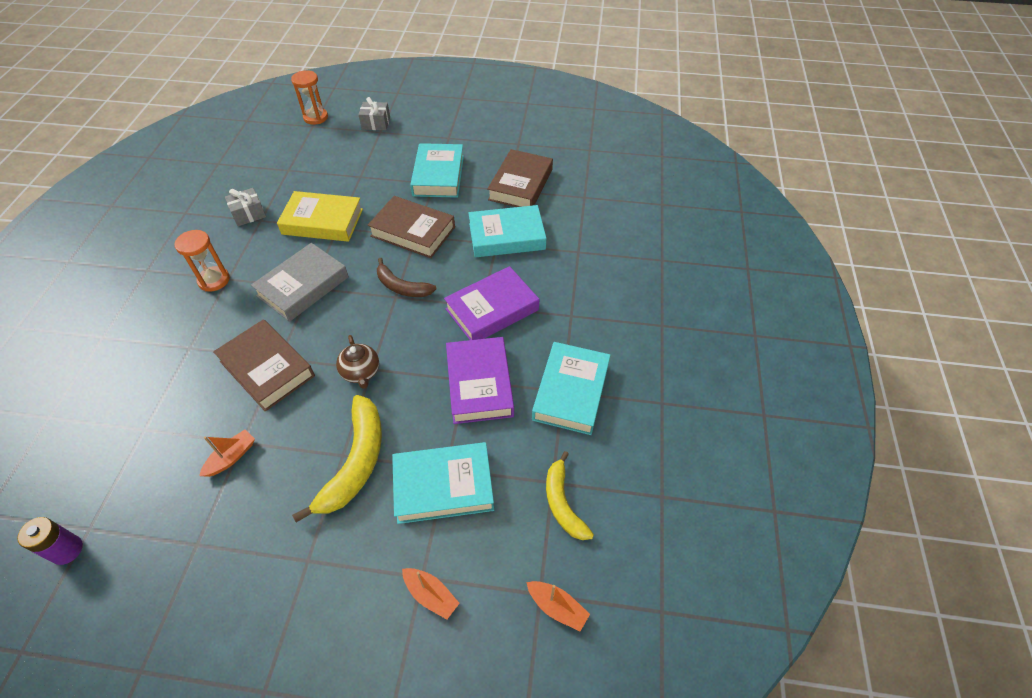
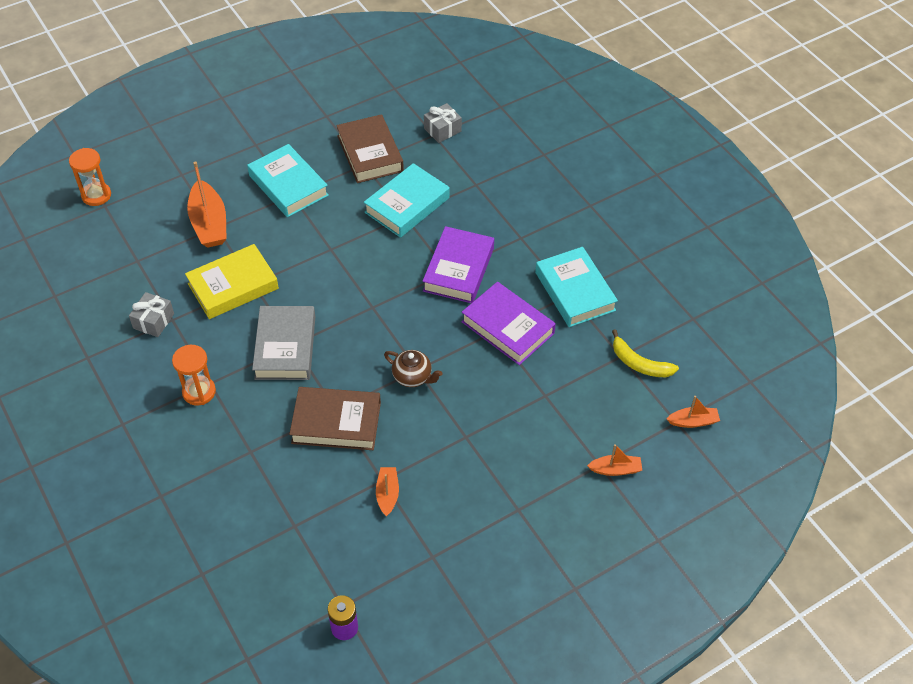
camera: 40 degrees left, 0 degrees up
(355, 462) = (480, 434): yellow banana -> none
(359, 171) = (209, 223): none -> orange boat
(376, 123) = (167, 168): grey gift -> grey gift (442, 130)
(402, 287) = (368, 296): brown banana -> none
(413, 231) = (324, 247): brown book -> none
(443, 486) = (555, 406): turquoise book -> none

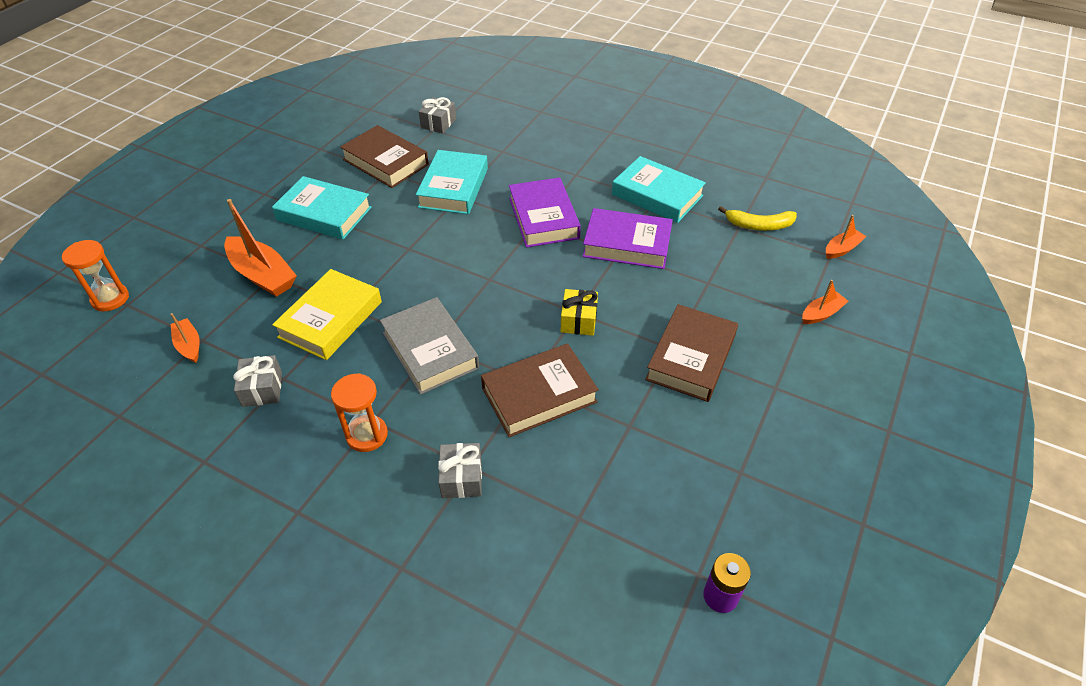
camera: 30 degrees left, 5 degrees down
(239, 456) = (461, 478): none -> grey gift
(387, 494) = (646, 436): orange boat -> orange boat (189, 345)
(413, 377) = (578, 320): brown teapot -> yellow gift
(473, 452) = (691, 358): none -> brown book

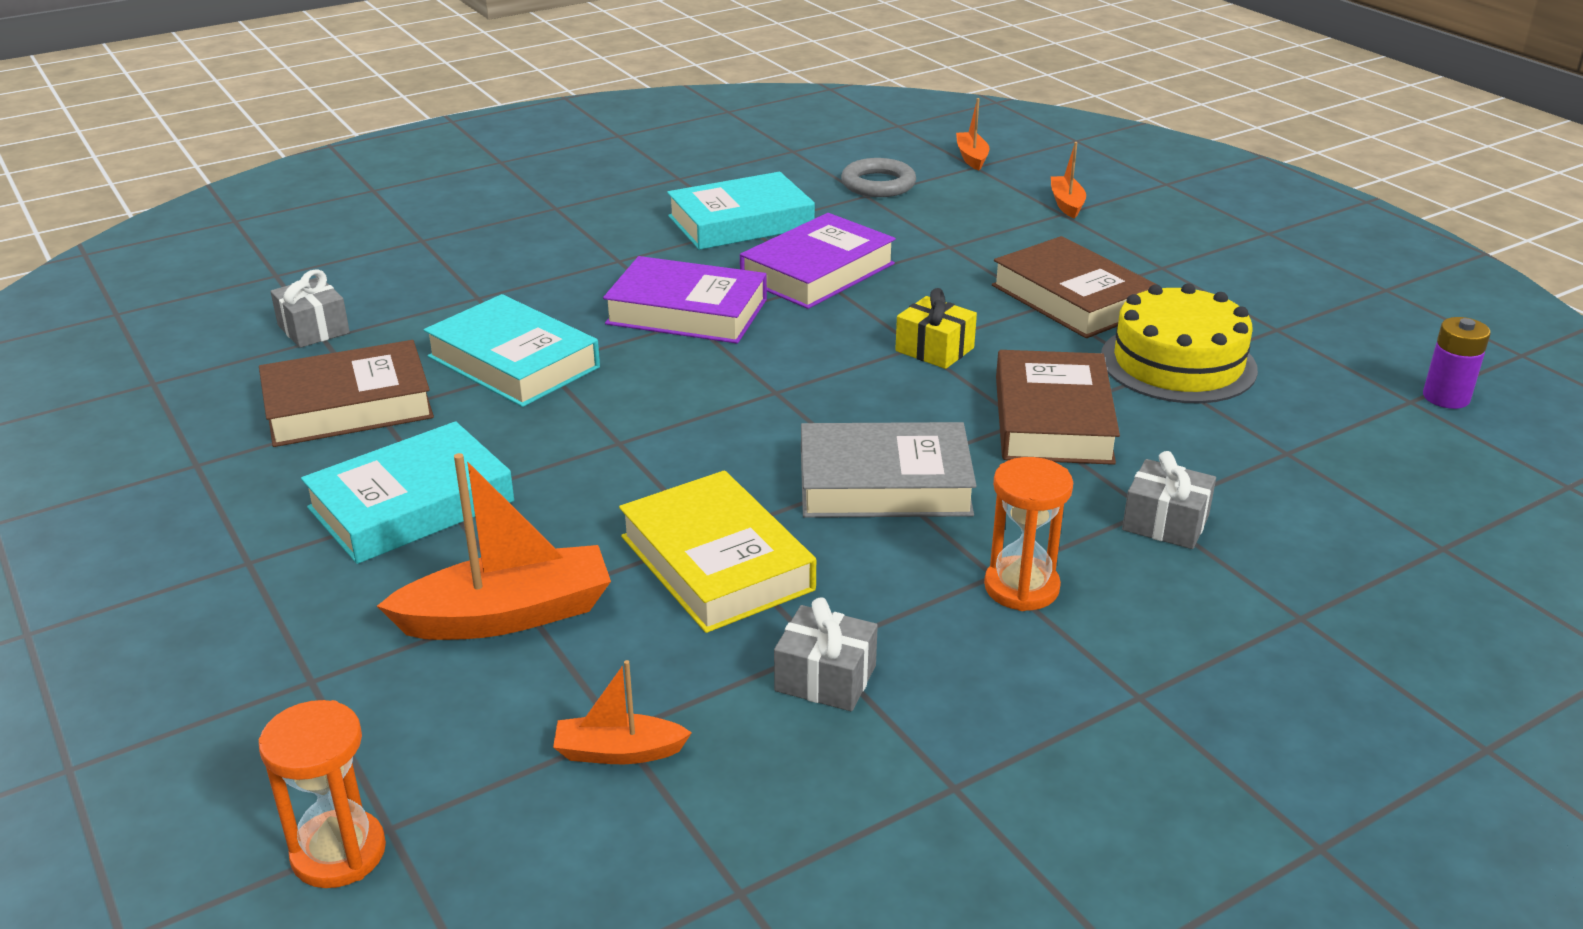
camera: 60 degrees left, 15 degrees down
(650, 433) = (1178, 363): none -> yellow cake
(759, 225) = (878, 184): yellow banana -> grey ring

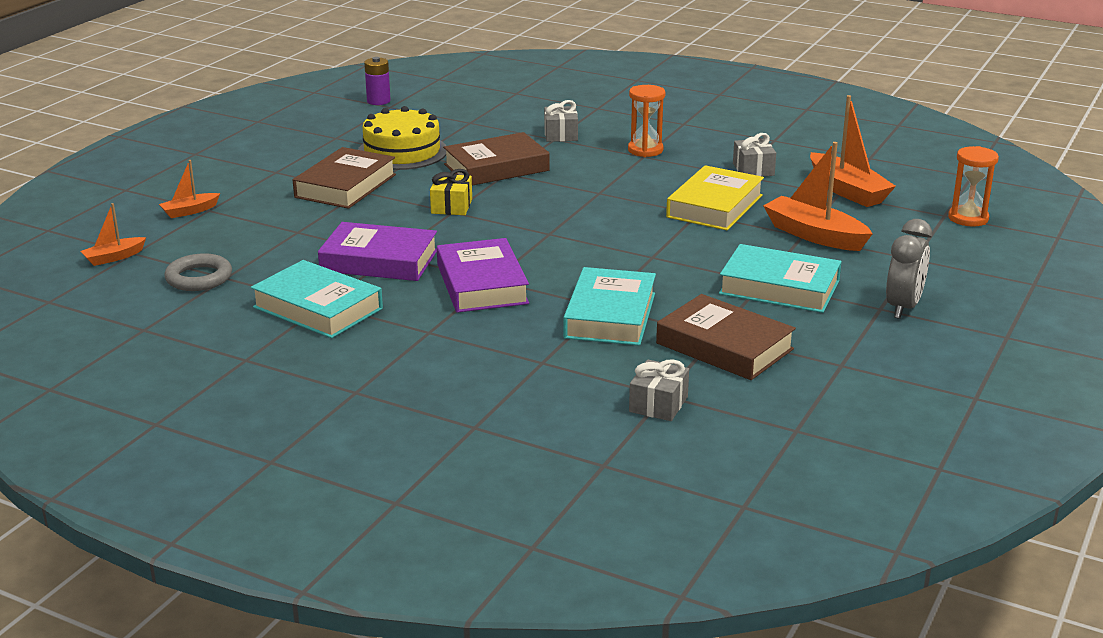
camera: 120 degrees left, 5 degrees down
(219, 583) = (903, 307): none -> grey clock
(619, 752) = (847, 191): orange boat -> orange boat, size x1.85
(884, 483) = (603, 189): grey book -> none

